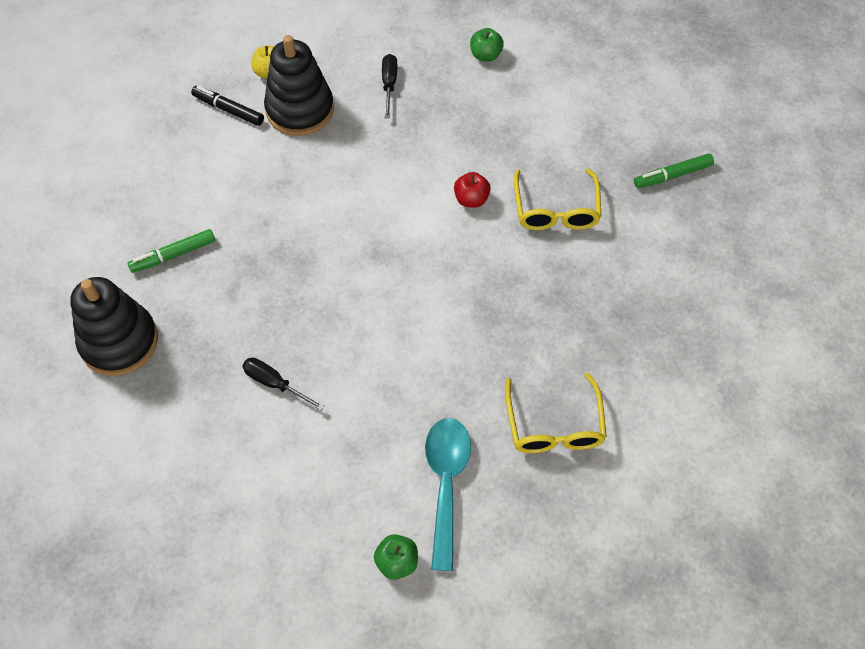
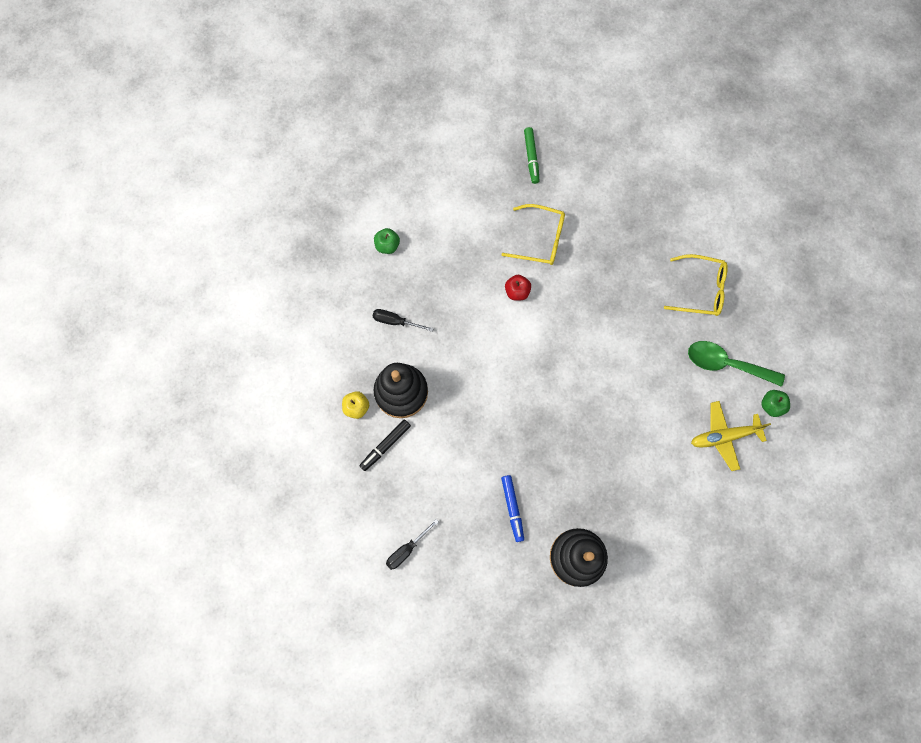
camera: 75 degrees left, 15 degrees up
(173, 255) = (512, 508): green marker -> blue marker
(275, 384) = (634, 455): black screwdriver -> black screwdriver (407, 549)
(330, 500) = (724, 436): none -> yellow plane
(446, 483) = (726, 364): turquoise spoon -> green spoon

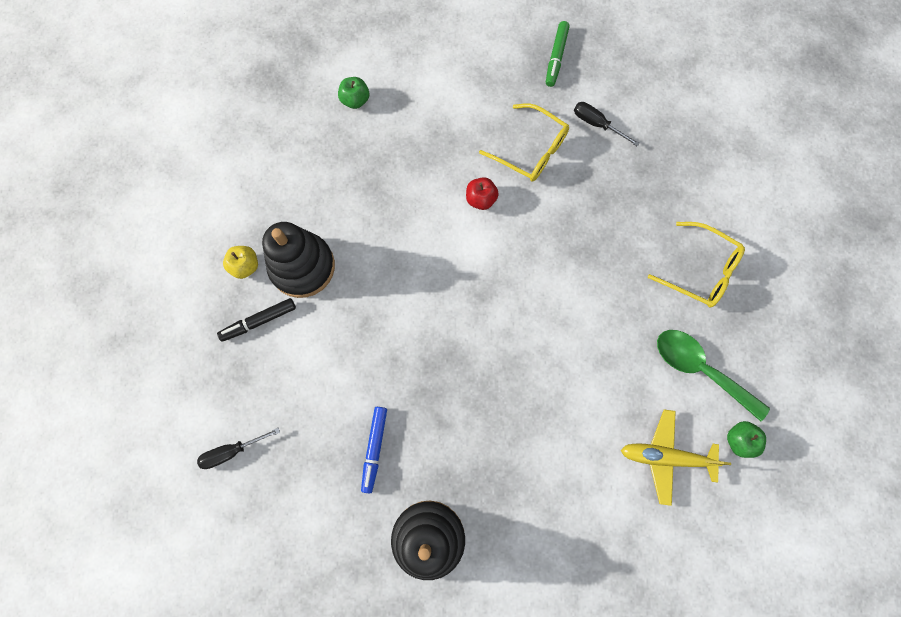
camera: 20 degrees right, 0 degrees up
(395, 321) = (329, 186): black screwdriver -> black screwdriver (597, 124)

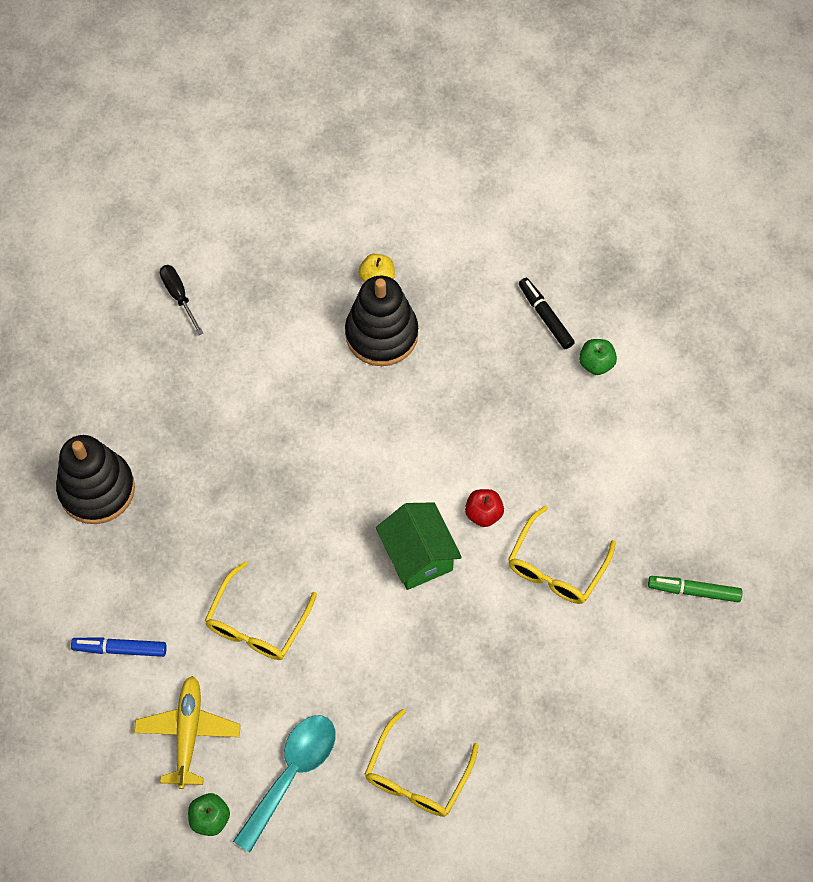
camera: 85 degrees right, 10 degrees down
(259, 321) = (316, 301): black marker -> black marker (545, 316)
(374, 449) = (186, 428): blue marker -> blue marker (120, 649)
(515, 254) = (418, 556): none -> green house
(568, 391) = (257, 622): none -> yellow glasses
(597, 124) = (603, 645): black screwdriver -> none
(700, 369) = (291, 773): green spoon -> turquoise spoon

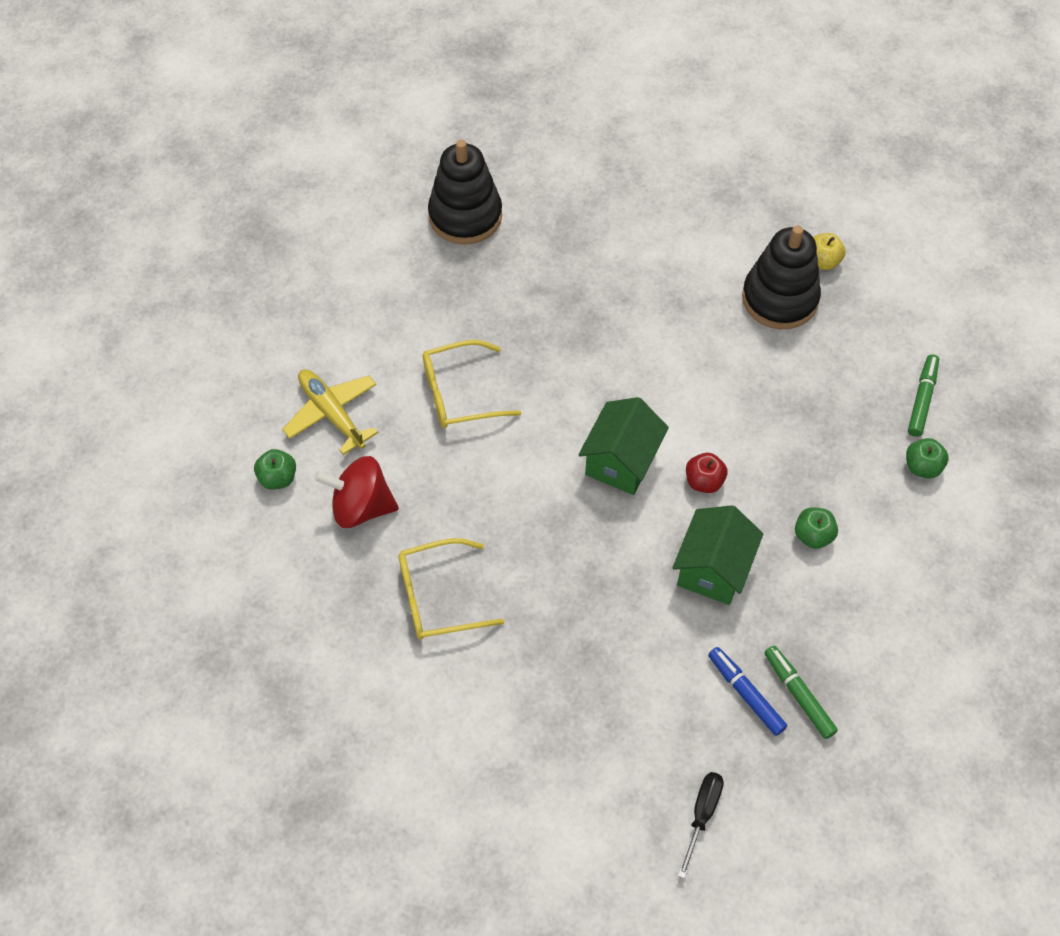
camera: 50 degrees right, 5 degrees down
(120, 649) = (357, 322): blue marker -> blue marker (745, 694)
(179, 296) = (667, 150): black screwdriver -> black screwdriver (702, 815)
(188, 733) = (332, 413): yellow plane -> yellow plane turned 90 degrees counterclockwise
(291, 773) = (361, 507): turquoise spoon -> red spinning top
(545, 316) = (922, 399): black marker -> green marker
(556, 566) = (713, 569): yellow glasses -> green house
(587, 479) = (813, 535): none -> green apple

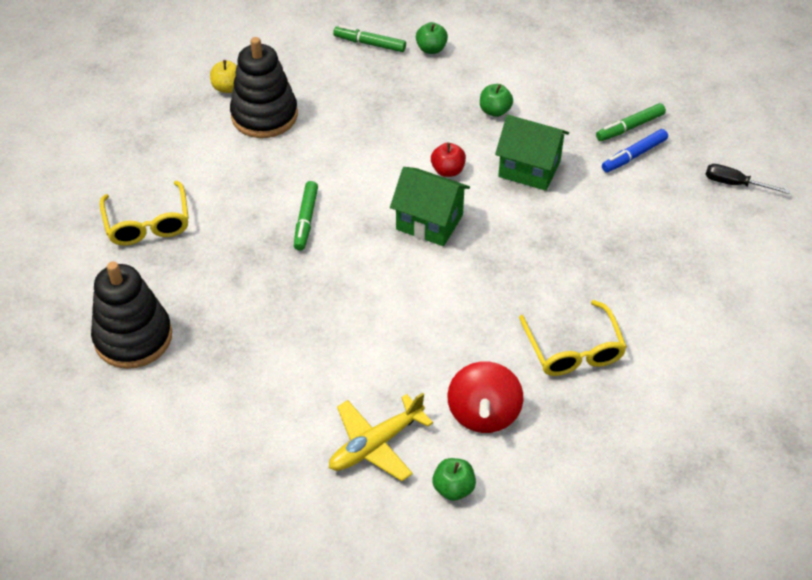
camera: 90 degrees left, 10 degrees down
(460, 393) = (354, 337): yellow glasses -> yellow glasses (148, 223)
(620, 345) = (306, 220): none -> green marker

